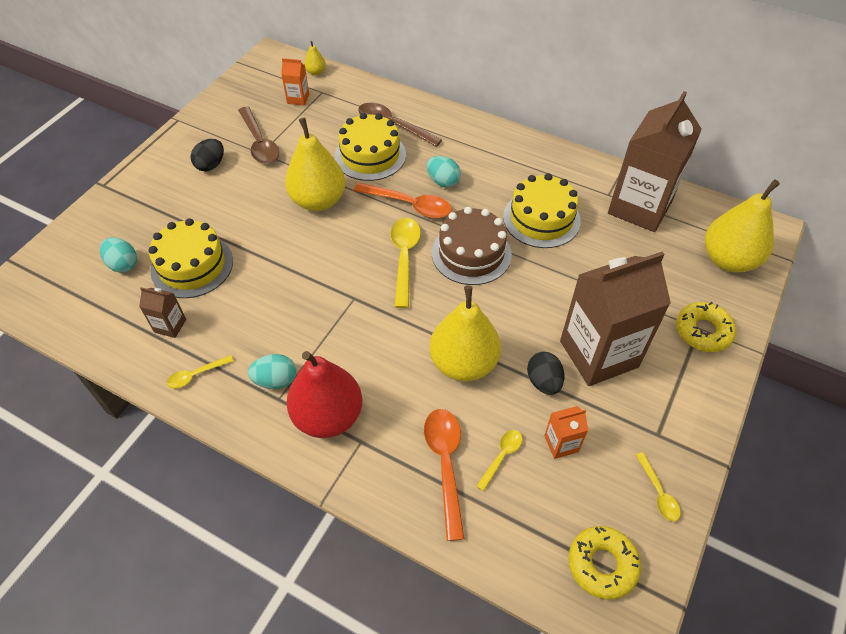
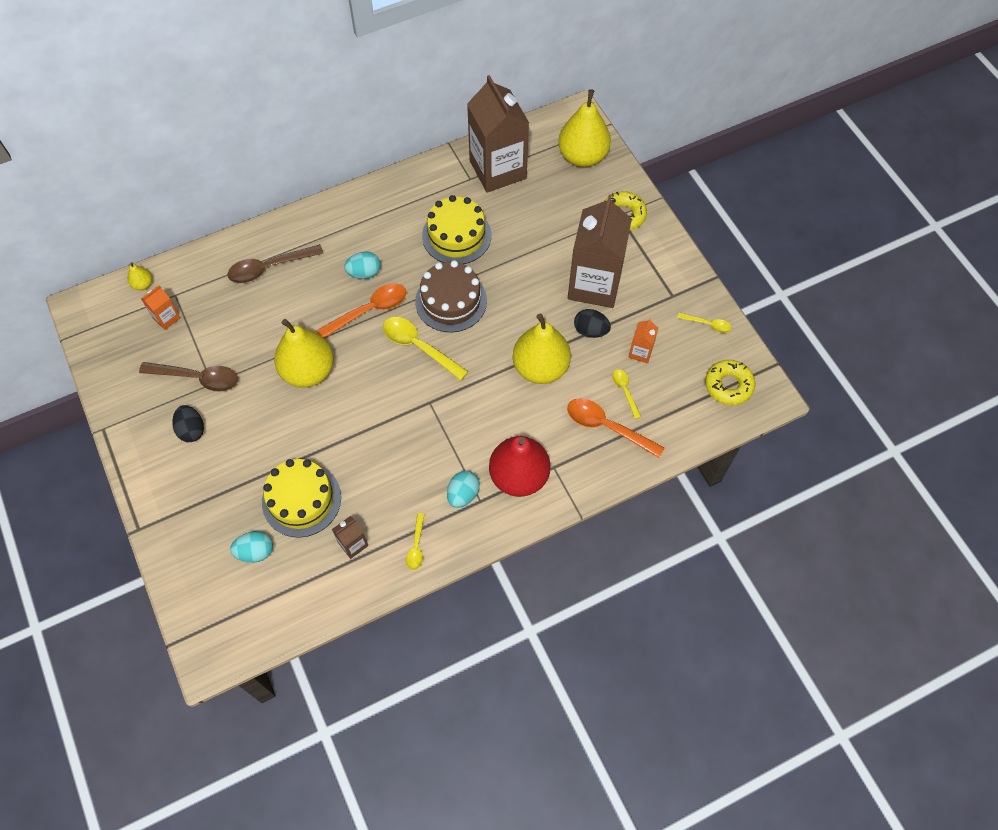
camera: 55 degrees left, 10 degrees up
(370, 155) = (289, 305): yellow cake -> none

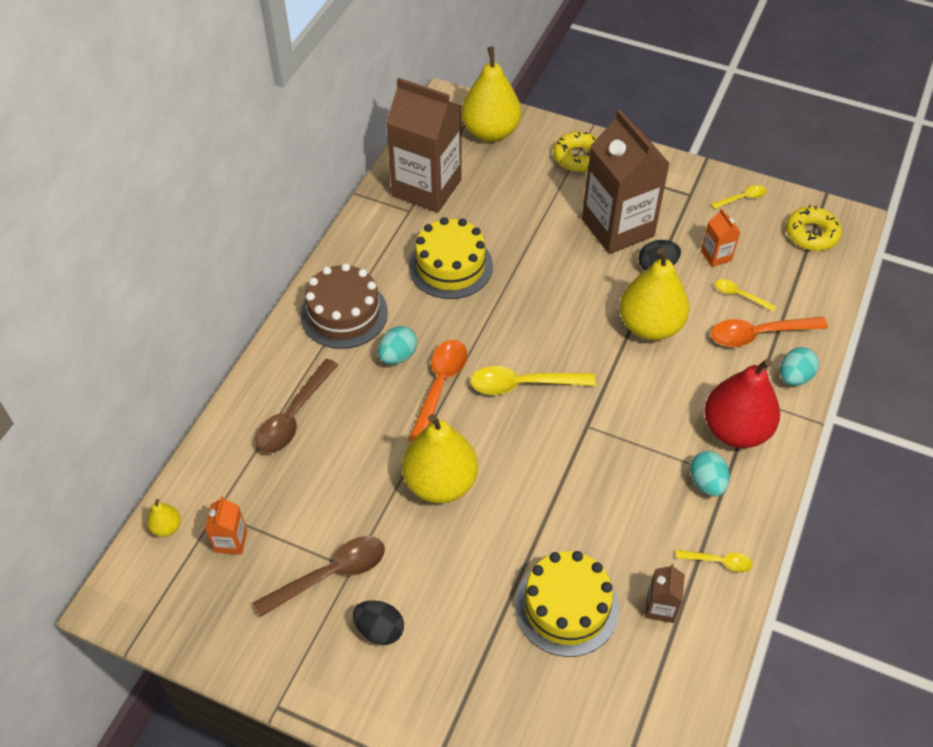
camera: 40 degrees left, 10 degrees down
(255, 551) = (576, 694): turquoise egg -> turquoise egg (794, 377)
(416, 546) = (719, 562): yellow spoon -> yellow spoon turned 45 degrees counterclockwise
(451, 301) = (508, 325): brown cake -> brown cake (344, 313)

